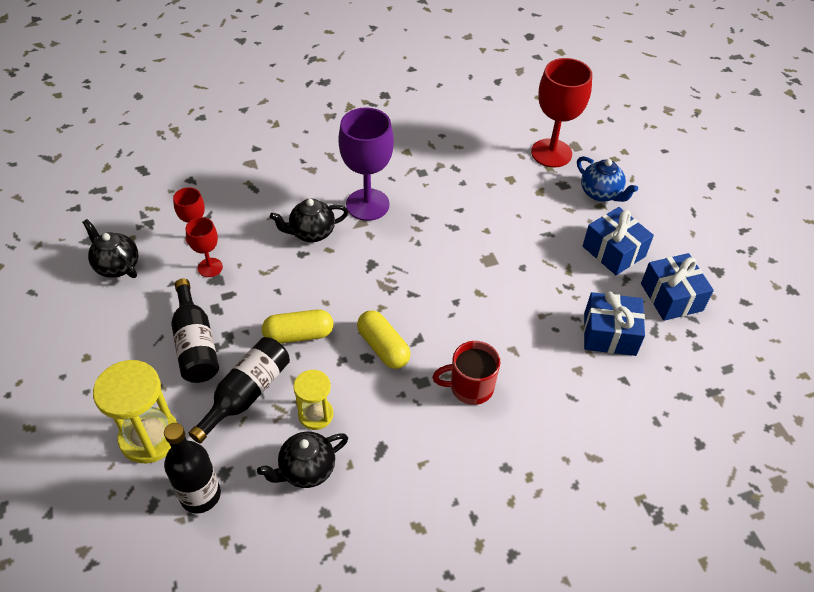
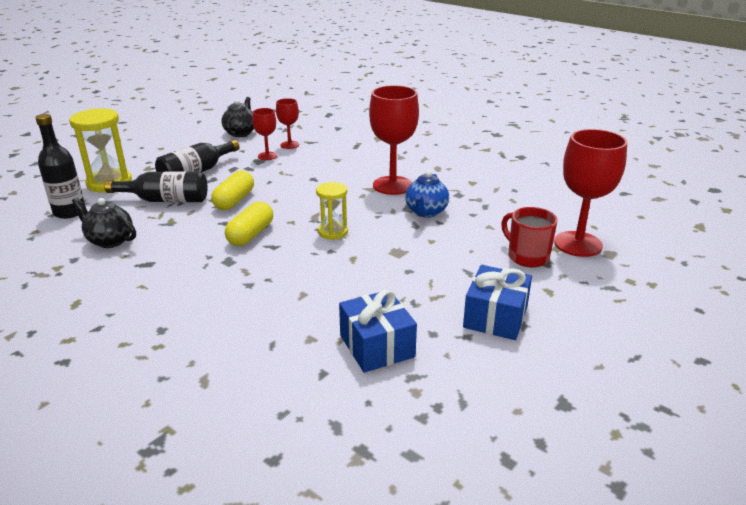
camera: 60 degrees right, 20 degrees down
(299, 335) = (234, 200): yellow capsule -> yellow capsule turned 60 degrees clockwise
(311, 233) = (337, 175): black teapot -> none
(315, 415) = (163, 229): yellow hourglass -> yellow hourglass (333, 232)
(367, 204) = (392, 185): purple goblet -> red goblet
(470, 387) = (240, 285): red mug -> red mug (527, 256)
(600, 193) = (566, 286): blue teapot -> blue teapot (426, 212)
(671, 297) = (477, 376): blue gift -> none

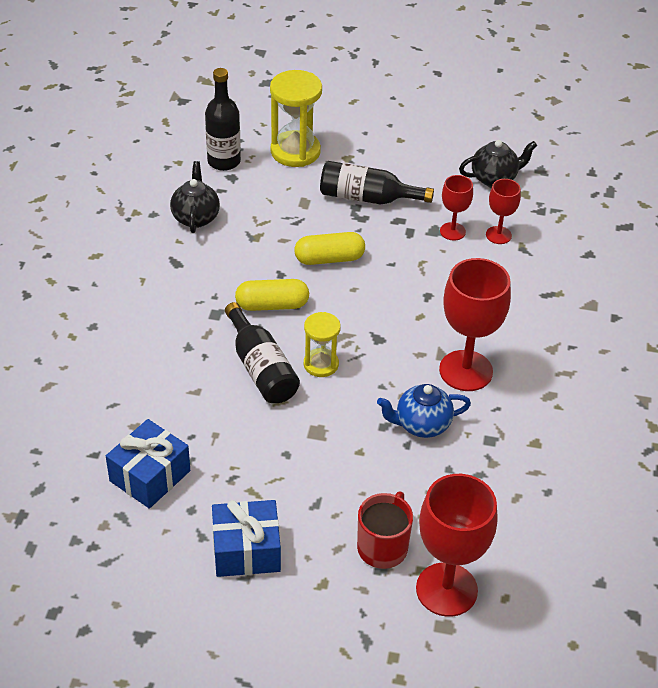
camera: 60 degrees right, 15 degrees up
(165, 200) = (293, 209): black bottle -> black bottle (261, 368)

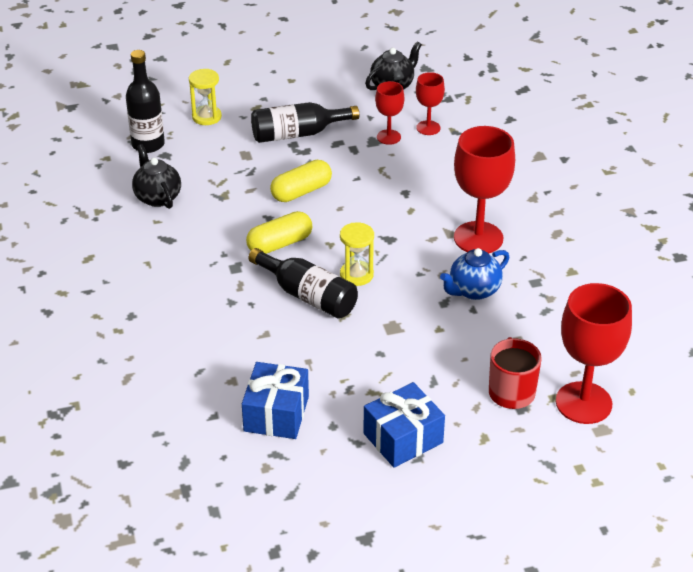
camera: 25 degrees left, 5 degrees down
(295, 151) = (206, 117): yellow hourglass -> yellow hourglass, size x0.60

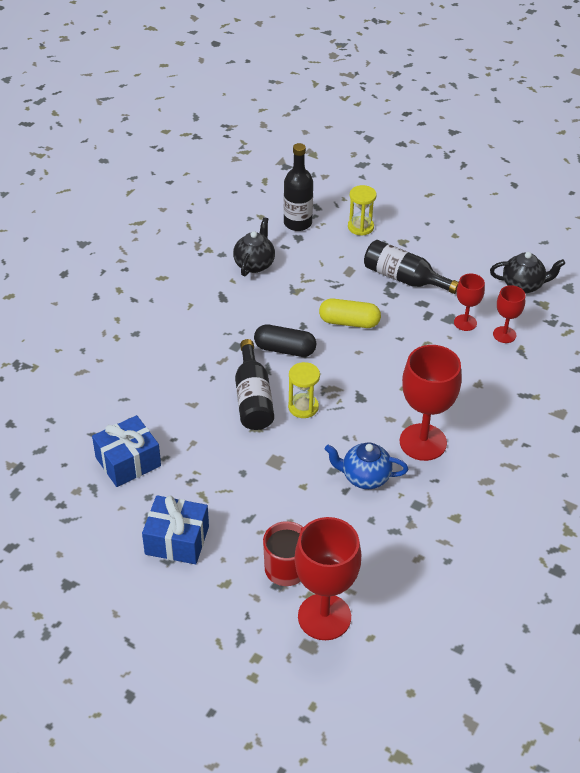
camera: 45 degrees right, 5 degrees up
(280, 244) = (285, 349): yellow capsule -> black capsule

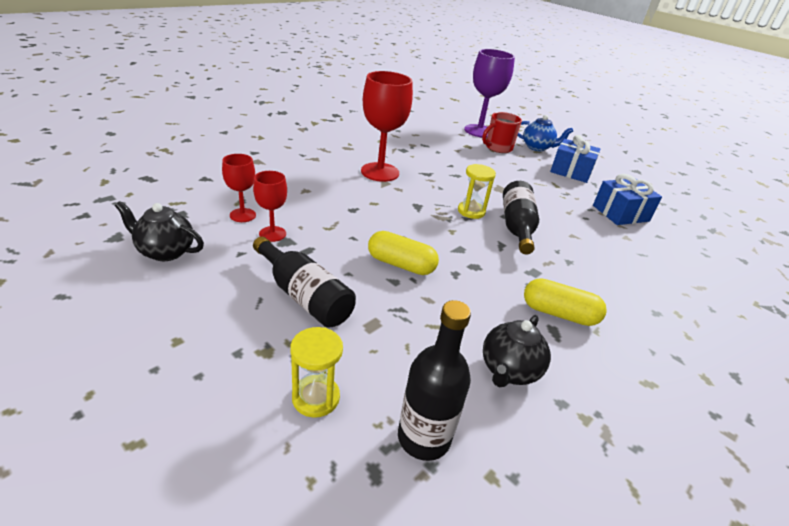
camera: 170 degrees left, 10 degrees down
(217, 312) = (559, 313): none -> yellow capsule
(285, 349) = (480, 256): black capsule -> none
(324, 617) = (479, 131): red goblet -> purple goblet
(365, 477) = (434, 167): blue teapot -> blue teapot (537, 147)

